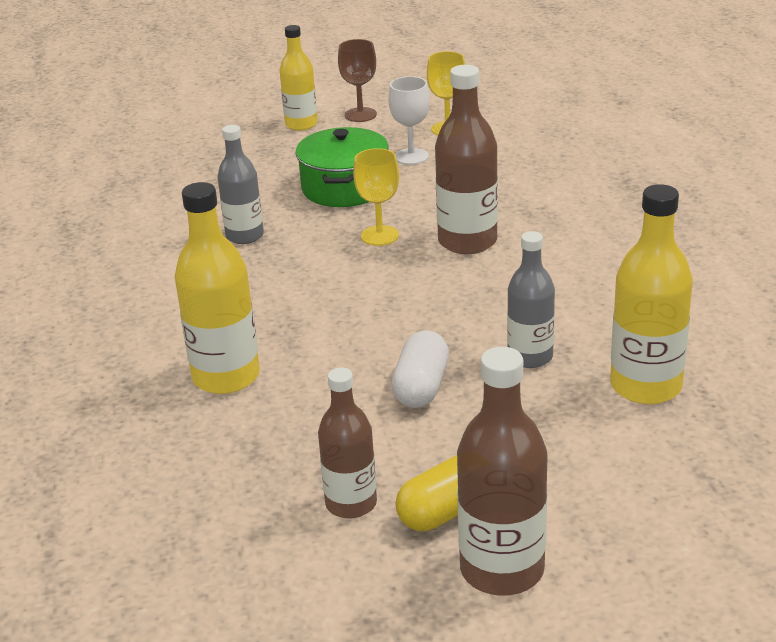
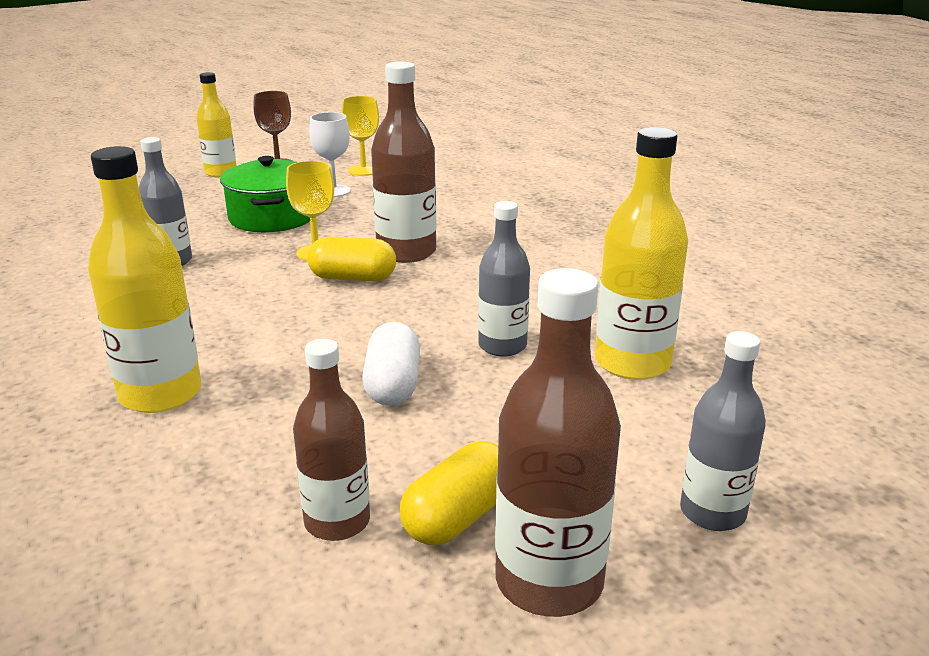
camera: 15 degrees left, 5 degrees down
(409, 269) = (353, 278): none -> yellow capsule
(656, 532) = (712, 512): none -> grey bottle

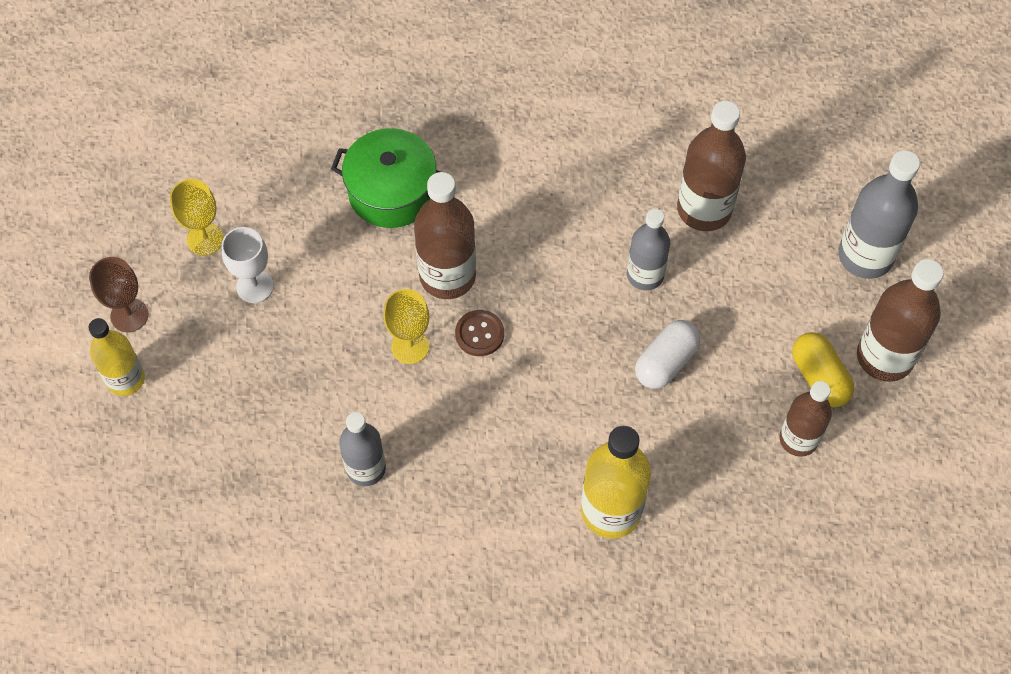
camera: 65 degrees left, 35 degrees up
(272, 217) = (299, 360): green pot -> green pot (392, 192)
(353, 278) = (479, 334): yellow capsule -> brown button
(393, 385) = (665, 362): white capsule -> white capsule turned 75 degrees counterclockwise
(632, 363) = (704, 209): yellow bottle -> brown bottle
(712, 512) = (865, 256): grey bottle -> grey bottle, size x1.51

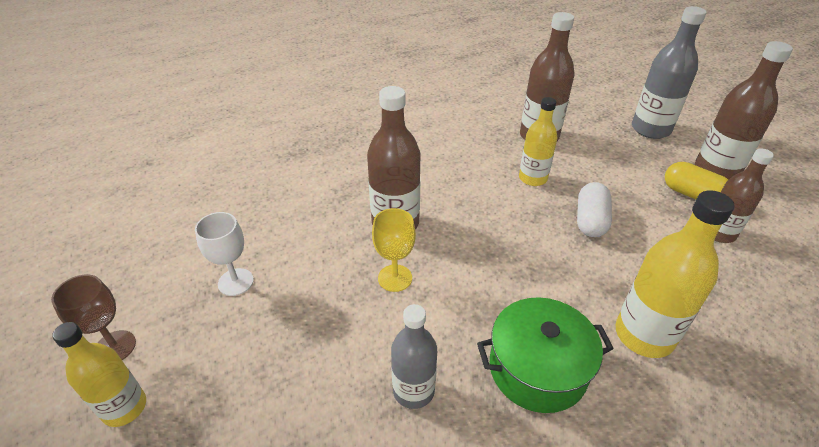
camera: 25 degrees left, 20 degrees down
(205, 239) = (176, 264): yellow goblet -> none
(392, 192) = (322, 188): green pot -> green pot (537, 369)
(479, 334) = (444, 250): brown button -> none
(645, 275) = (532, 178): grey bottle -> yellow bottle

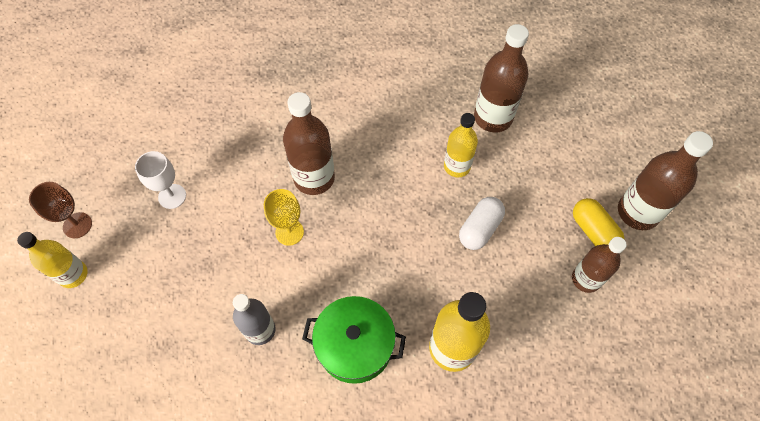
camera: 20 degrees right, 20 degrees up
(650, 129) = (610, 141): grey bottle -> none

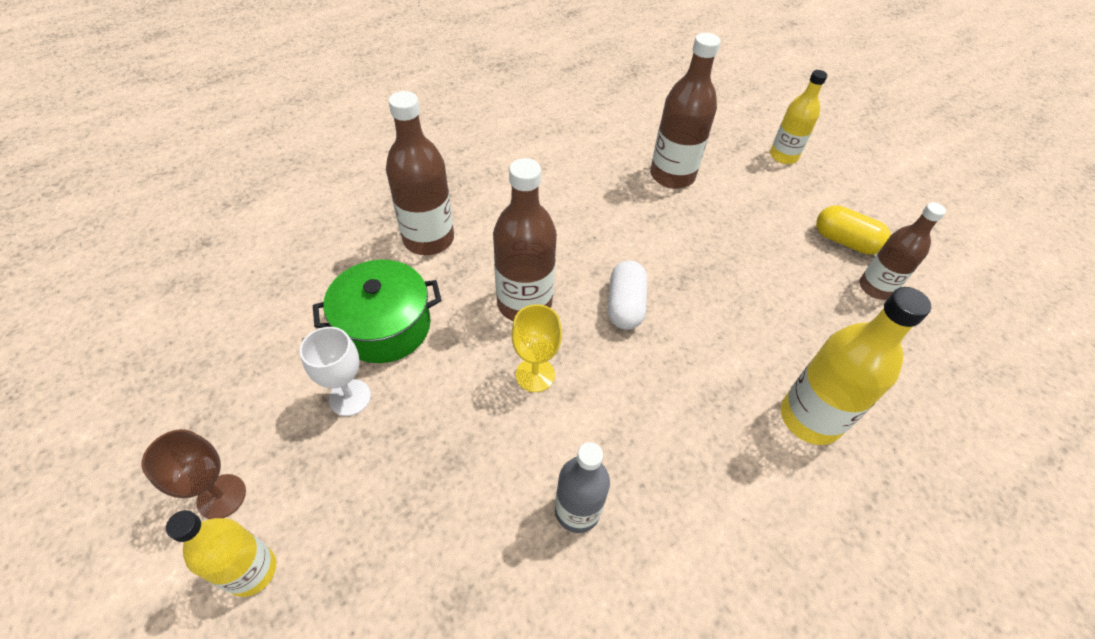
camera: 30 degrees left, 10 degrees down
(355, 345) = (705, 470): green pot -> green pot (385, 326)
(457, 166) = (672, 232): yellow bottle -> yellow bottle (783, 156)
(479, 229) = (740, 283): white capsule -> white capsule (625, 305)
(637, 212) = (867, 209): brown bottle -> brown bottle (428, 239)

